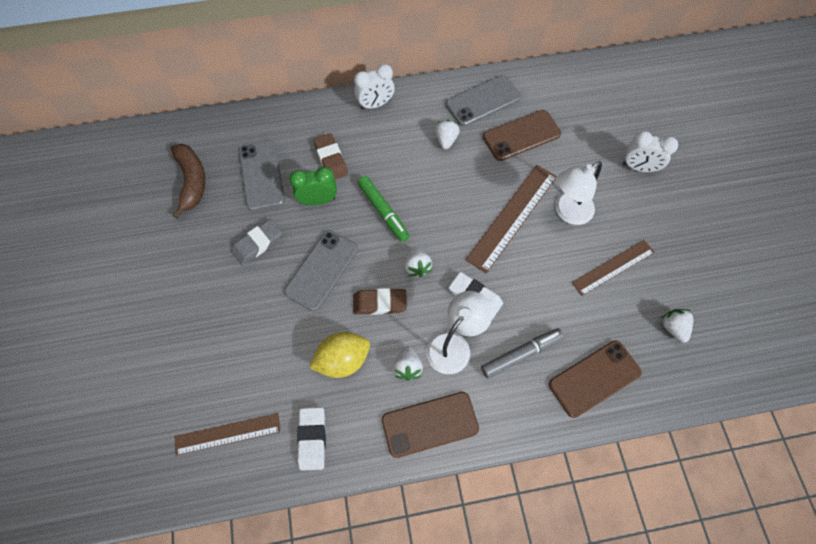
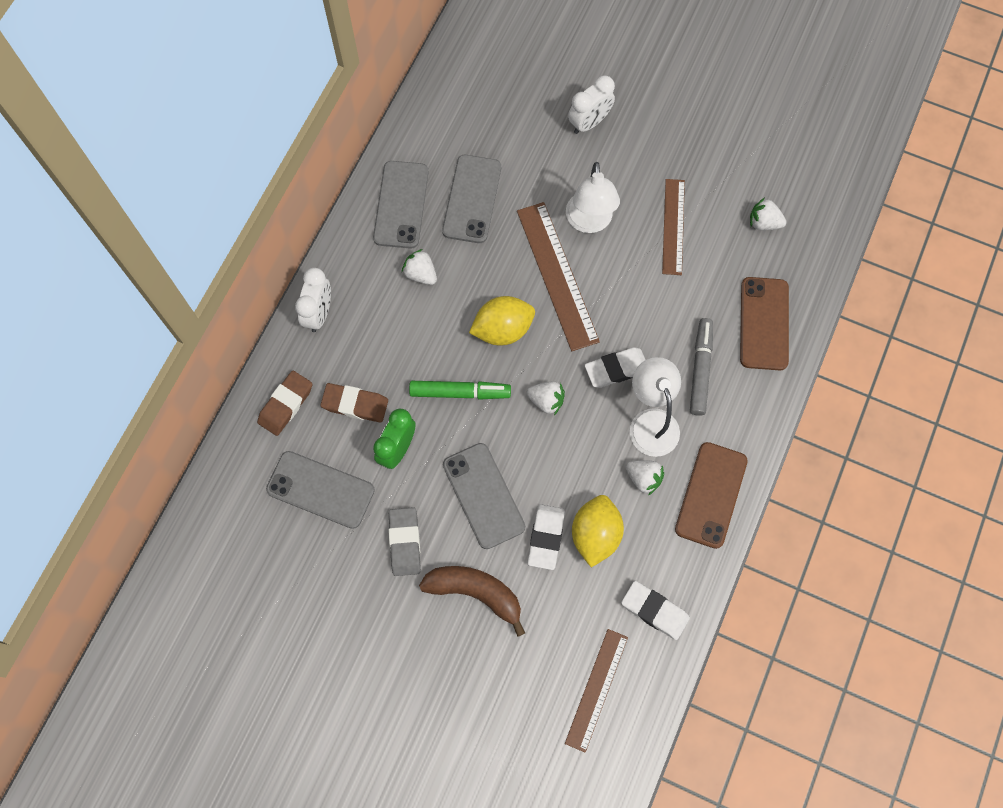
camera: 55 degrees left, 5 degrees up
(192, 181) = (270, 569): brown banana -> brown banana (475, 593)
(318, 328) = (546, 538): none -> white eraser
(379, 303) = (560, 462): brown eraser -> brown eraser (286, 405)
(446, 209) = (502, 329): none -> yellow lemon
(521, 135) = (472, 199): brown phone -> grey phone

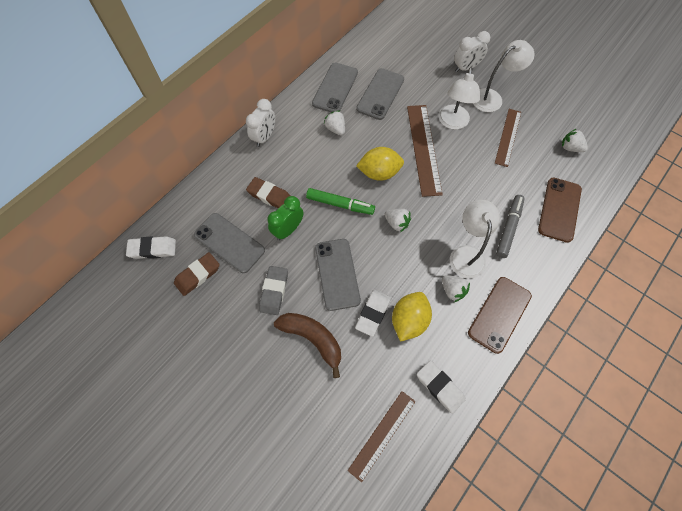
camera: 15 degrees right, 5 degrees down
(286, 405) = (225, 185): brown eraser -> brown eraser (198, 275)
(616, 369) = (449, 214): white eraser -> white eraser (153, 249)
(638, 166) = (492, 98): none -> white lamp

